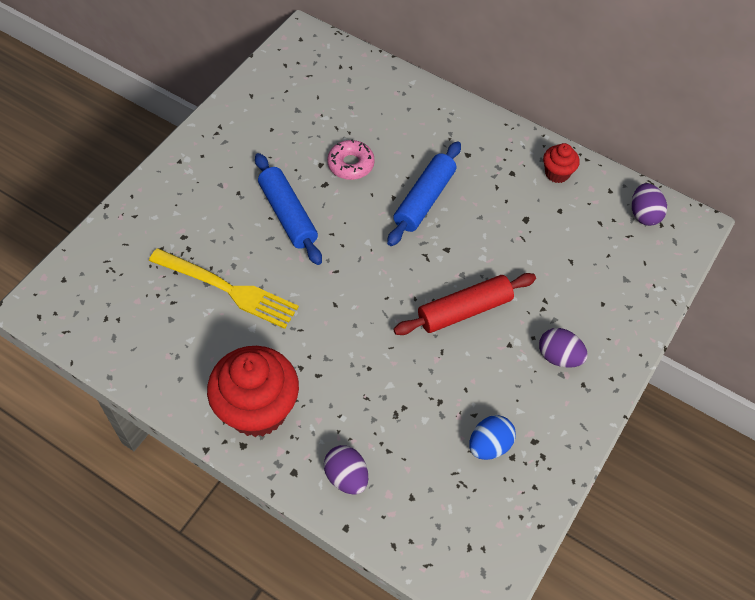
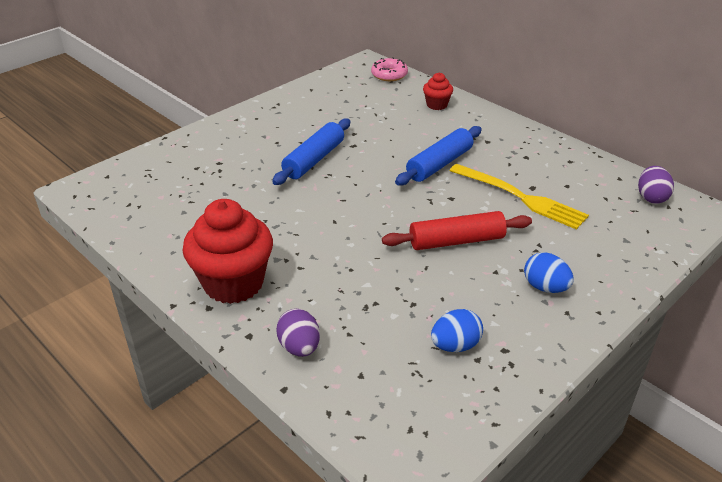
camera: 15 degrees right, 20 degrees down
(229, 289) = (243, 199): yellow fork -> yellow fork (522, 198)
(288, 215) = (314, 160): blue rolling pin -> blue rolling pin turned 45 degrees clockwise
(350, 164) = (380, 136): pink donut -> pink donut (389, 75)
(557, 173) = (569, 161): red cupcake -> red cupcake (437, 105)
(559, 357) = (545, 287): purple egg -> blue egg

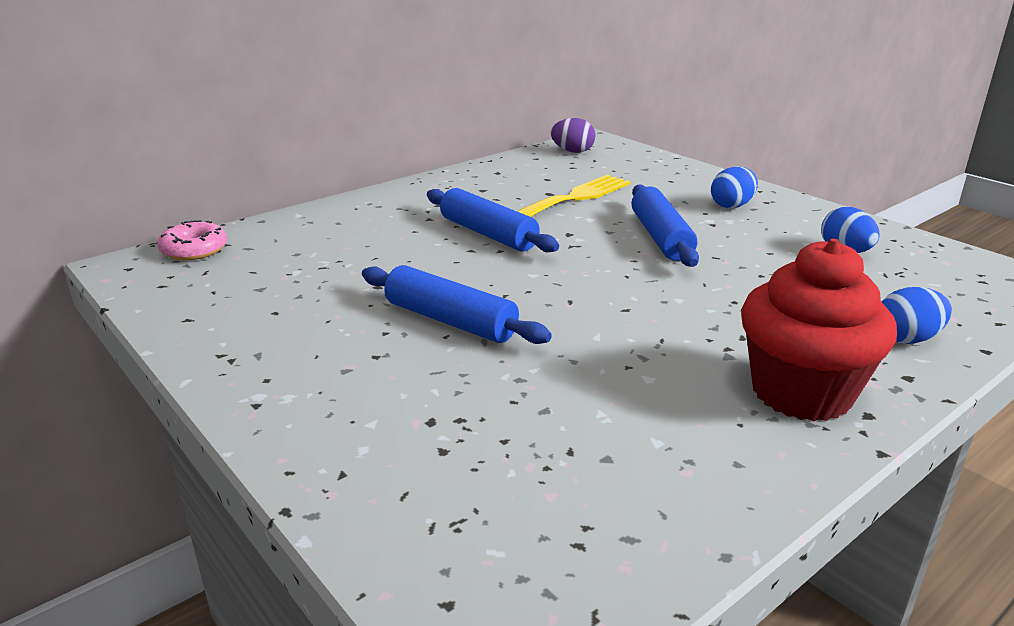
camera: 85 degrees left, 10 degrees down
(299, 347) = (906, 339): purple egg -> blue egg
(437, 105) = (323, 224): red cupcake -> none
(456, 241) = (661, 237): red rolling pin -> blue rolling pin

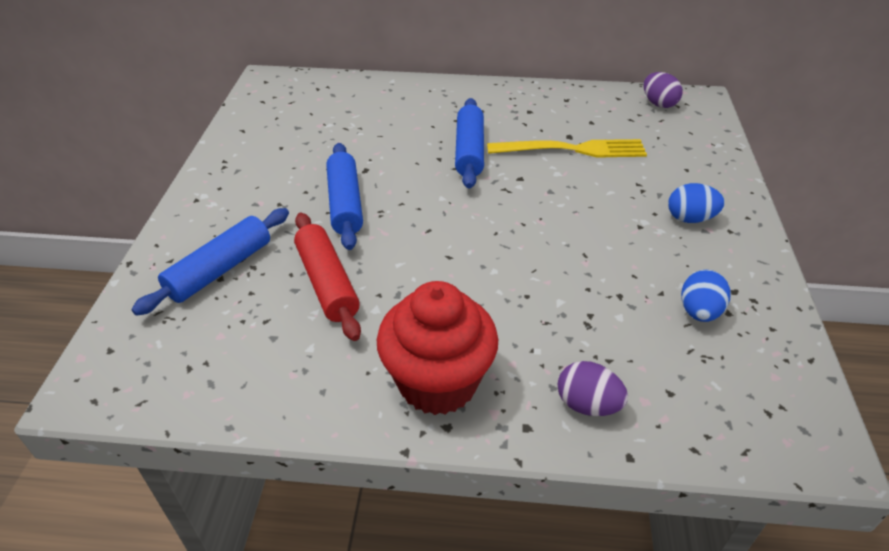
camera: 45 degrees right, 15 degrees up
(194, 250) = (307, 83): pink donut -> none
(565, 386) = (327, 283): none -> red rolling pin
(661, 237) = (576, 216): blue rolling pin -> blue rolling pin (220, 270)
(906, 339) = (587, 404): blue egg -> purple egg

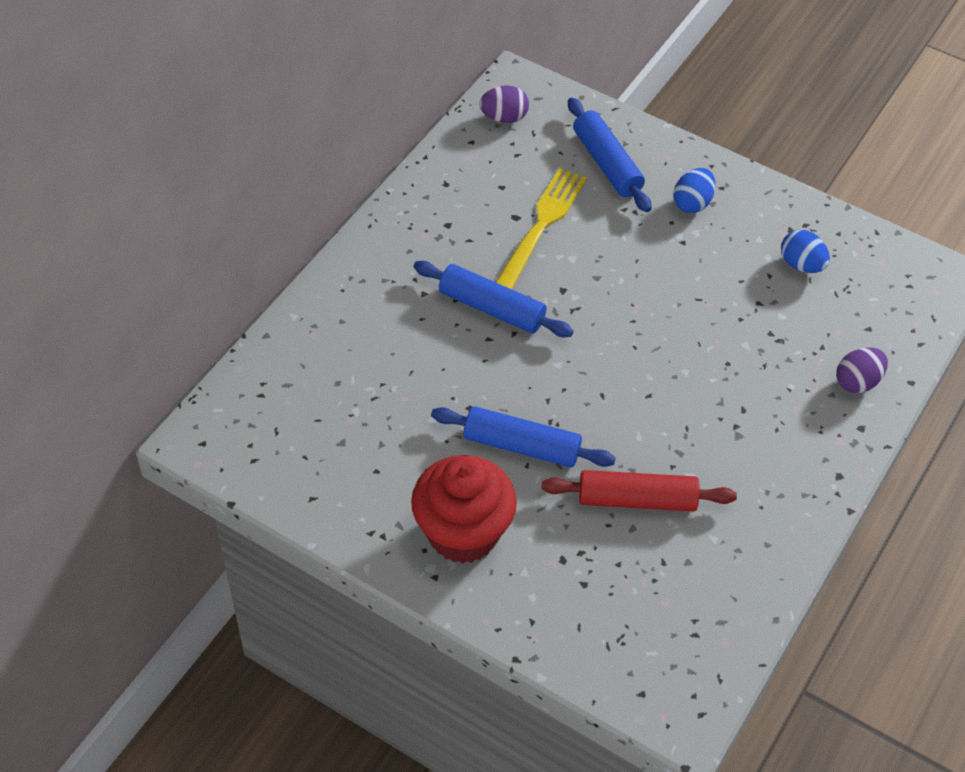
camera: 65 degrees left, 10 degrees up
(220, 270) = (571, 581): blue rolling pin -> blue rolling pin (607, 163)
(437, 382) = (794, 464): red cupcake -> red cupcake (463, 533)

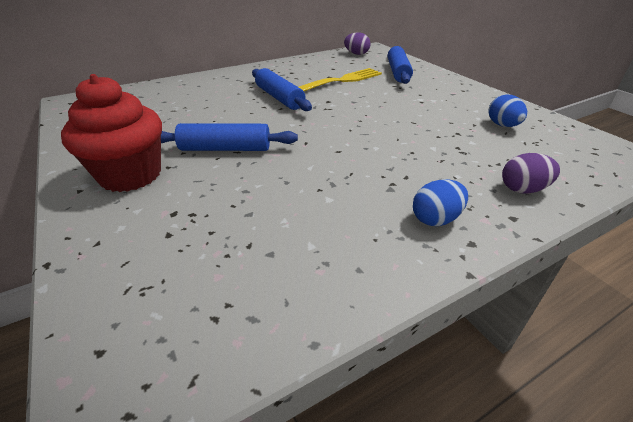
camera: 30 degrees right, 15 degrees down
(521, 446) = (225, 149): blue rolling pin -> blue rolling pin turned 45 degrees counterclockwise
(637, 499) = (271, 198): red rolling pin -> none
(692, 203) = (439, 91): blue egg -> blue egg (436, 219)

